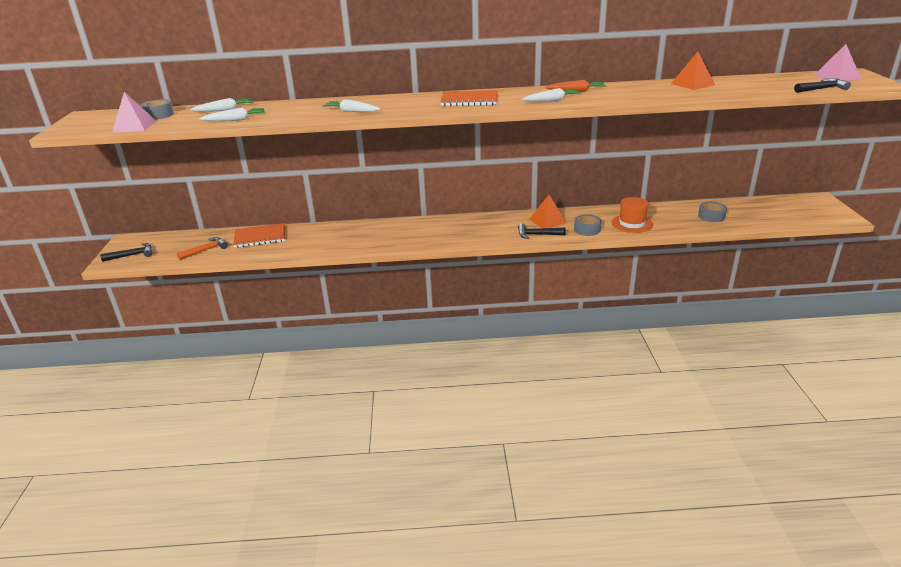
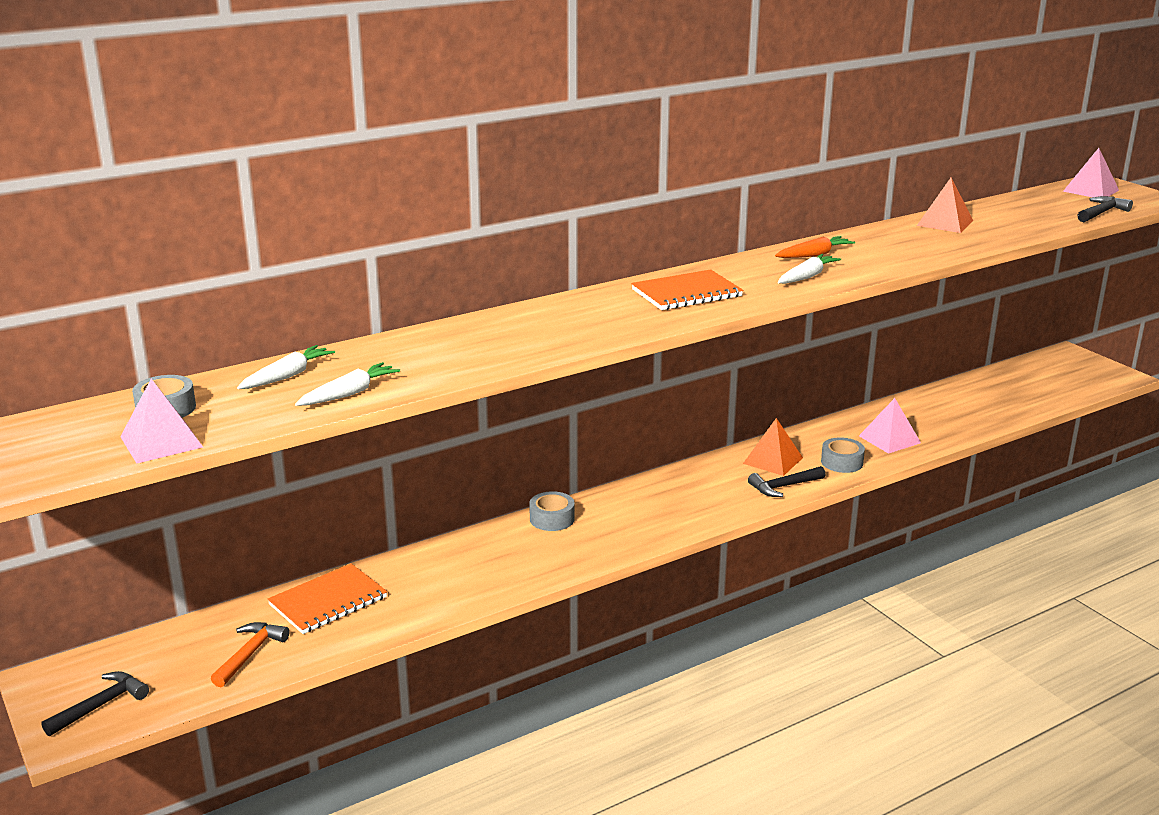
camera: 30 degrees left, 5 degrees down
(351, 111) = (533, 343): white carrot -> none
(632, 223) = (889, 439): orange hat -> pink pyramid
(711, 216) = (974, 406): grey tape -> grey tape (552, 519)

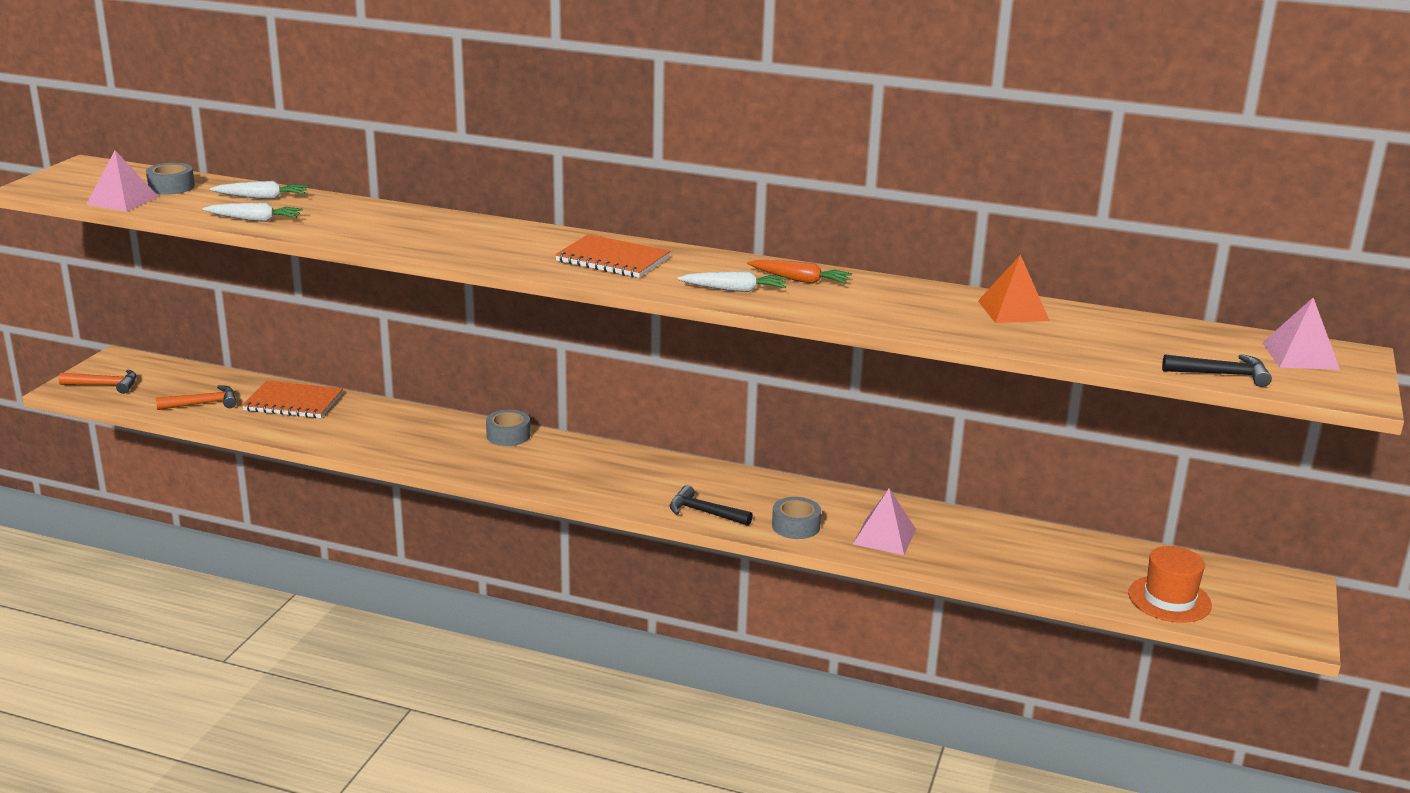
camera: 50 degrees right, 0 degrees up
(101, 705) = (105, 385): black hammer -> orange hammer
(773, 460) = (747, 493): orange pyramid -> none
(1053, 390) = (1169, 599): none -> orange hat

